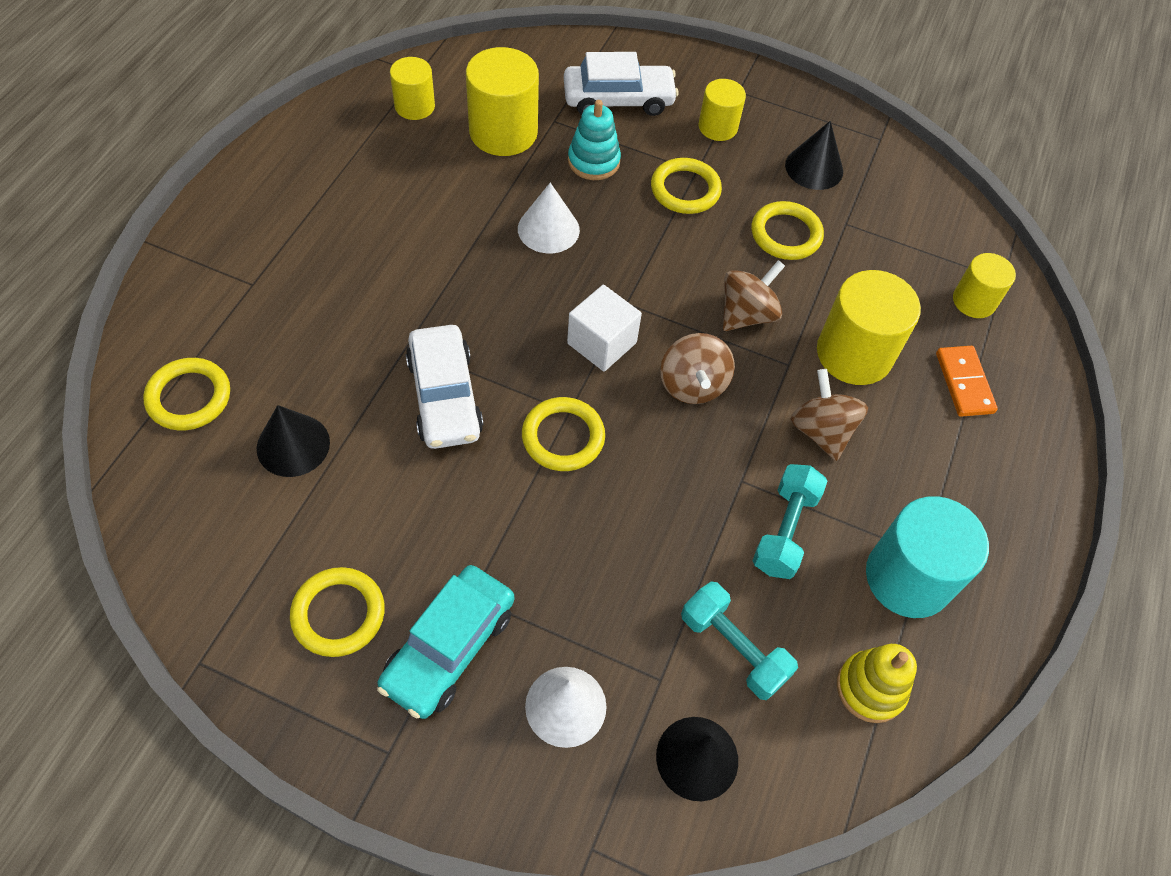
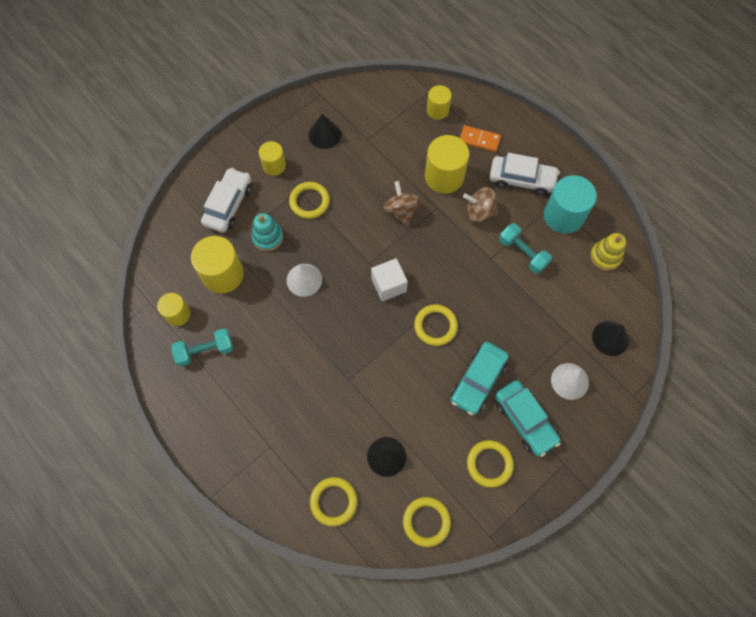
camera: 60 degrees left, 10 degrees up
(444, 396) = (388, 372): white car -> white car (522, 179)
(491, 540) = (478, 381): none -> turquoise car
(692, 385) = (431, 255): brown spinning top -> none
(733, 648) = (569, 301): turquoise dumbbell -> turquoise dumbbell (205, 351)
(786, 234) = (361, 169): yellow ring -> yellow ring (426, 522)

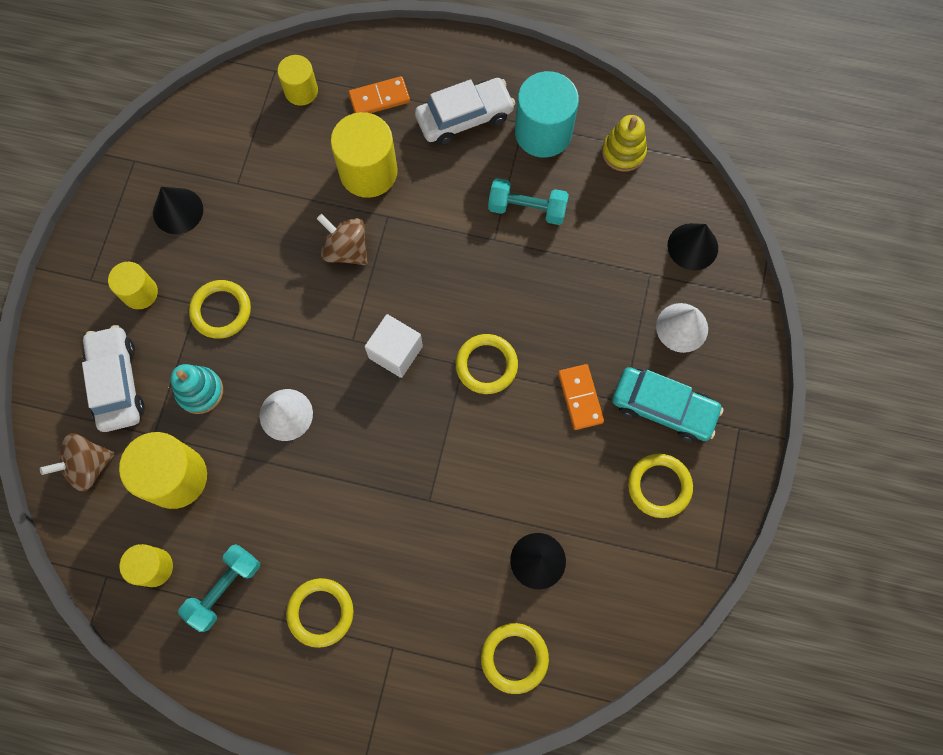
camera: 35 degrees left, 5 degrees up
(426, 522) = (635, 603): yellow ring -> yellow ring (320, 612)
(478, 381) = (580, 397): turquoise car -> orange domino
(479, 212) = (441, 190): brown spinning top -> brown spinning top (88, 466)

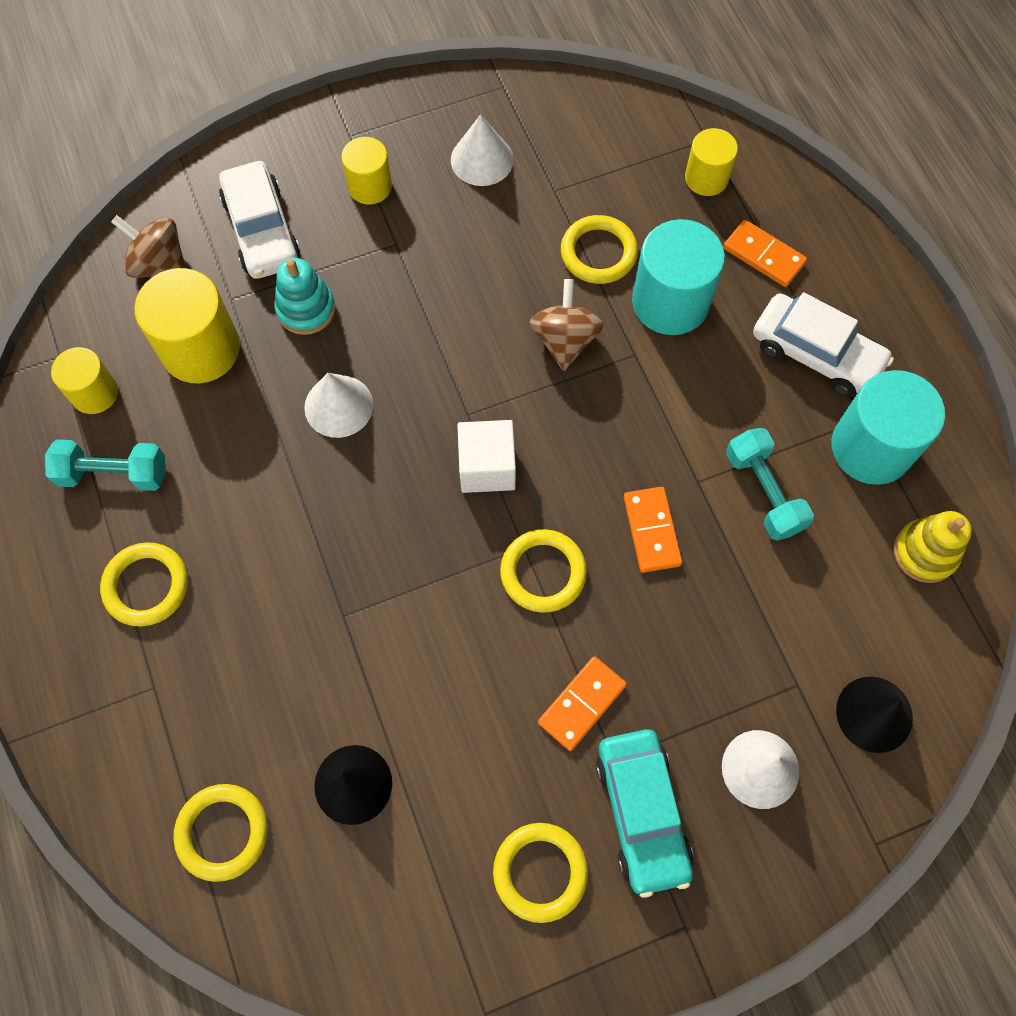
camera: 55 degrees right, 5 degrees down
(117, 383) = (262, 231): white car -> white car turned 120 degrees clockwise
(178, 211) = (482, 159): black cone -> white cone
(221, 311) = (406, 270): yellow ring -> yellow ring (598, 253)
(368, 172) = (670, 302): yellow cylinder -> turquoise cylinder
(505, 286) = (651, 531): none -> orange domino

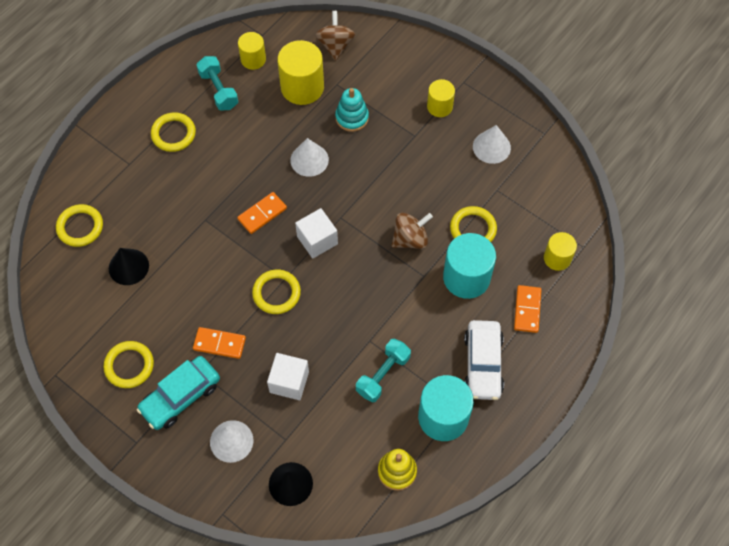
camera: 60 degrees right, 5 degrees down
(262, 231) = (382, 75): white car -> none
(651, 531) = (328, 331): orange domino -> orange domino (262, 214)
(705, 630) = (289, 382): none -> white cube

